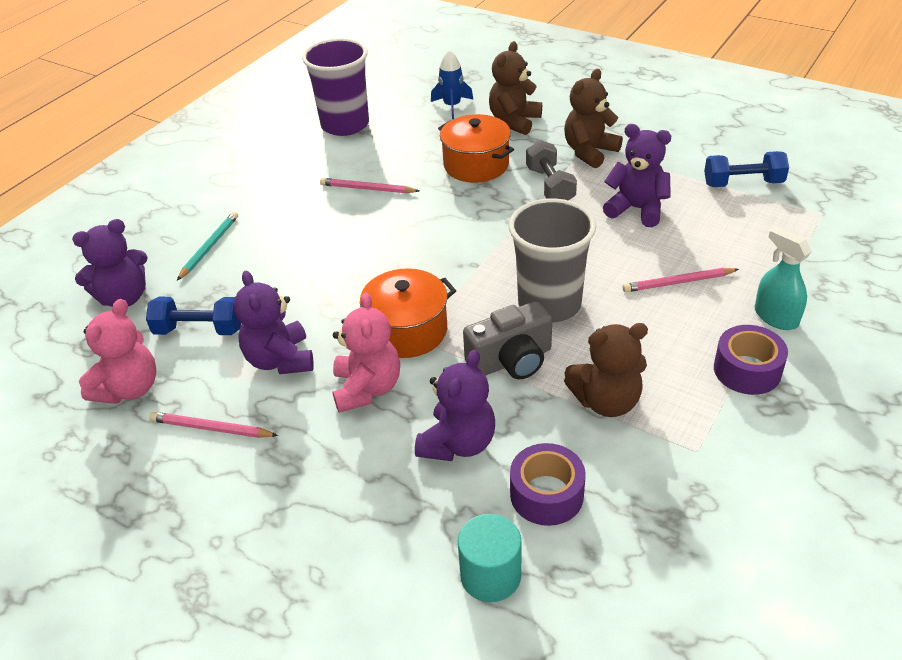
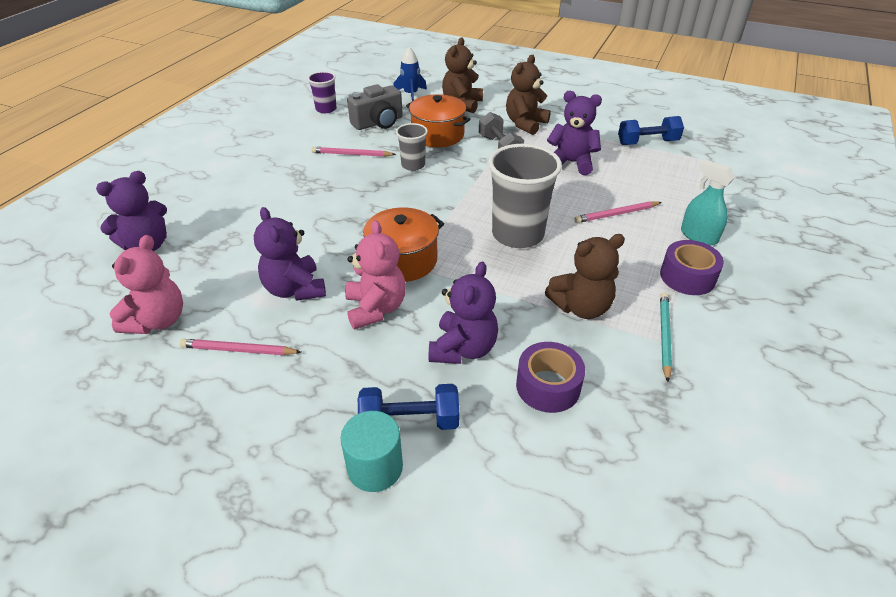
camera: 10 degrees left, 0 degrees up
(199, 330) = (219, 268): blue dumbbell -> blue dumbbell (410, 421)
(209, 247) = (221, 202): turquoise pencil -> turquoise pencil (664, 336)
(345, 125) = (326, 109): purple cup -> purple cup, size x0.53
(439, 206) = (413, 165): none -> grey cup
(490, 575) = (513, 460): turquoise cylinder -> turquoise cylinder (375, 467)
(511, 360) = (495, 279): grey camera -> grey camera (378, 123)

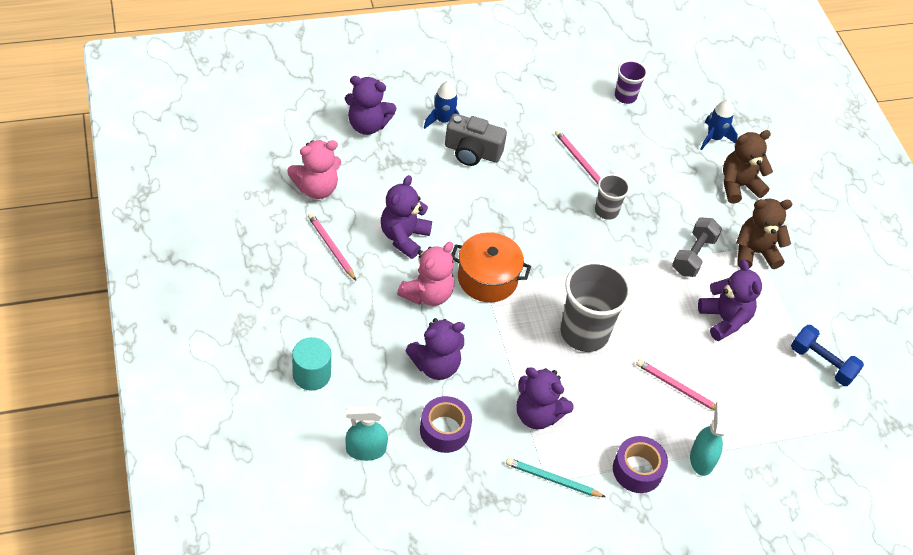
camera: 45 degrees right, 10 degrees up
(213, 199) = (443, 120): none -> blue rocket
(378, 123) = (643, 146): grey camera -> grey camera (472, 152)
(410, 421) = (355, 371): blue dumbbell -> none
(437, 135) = (668, 199): orange pot -> none
(521, 475) = (365, 450): none -> turquoise spray bottle
(581, 307) = (537, 414): brown teddy bear -> purple teddy bear
(664, 336) = (553, 479): turquoise pencil -> turquoise pencil turned 135 degrees counterclockwise

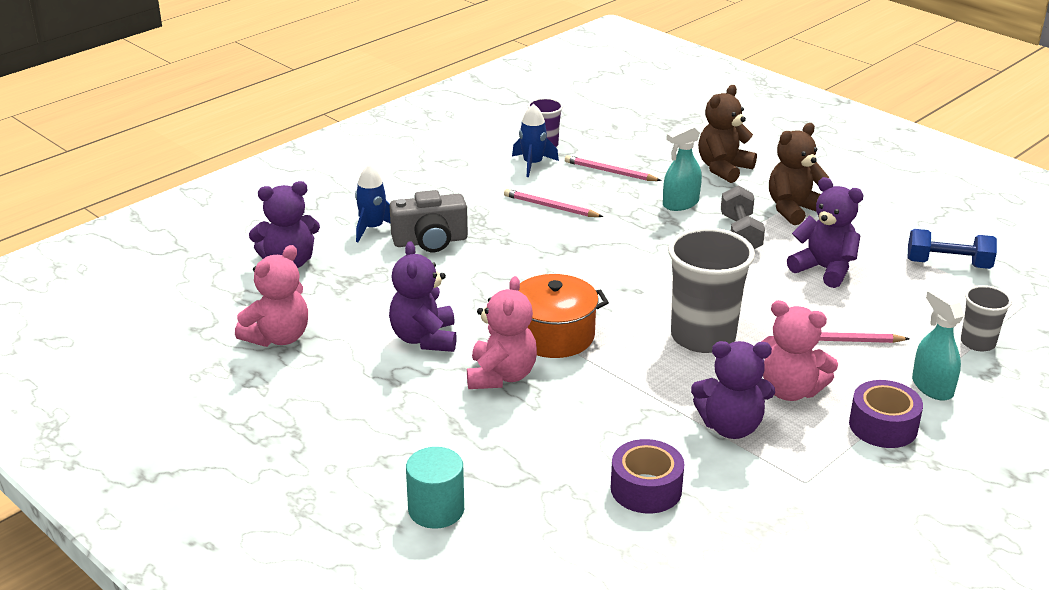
camera: 25 degrees left, 20 degrees down
(331, 247) = (347, 382): pink pencil -> pink pencil (610, 172)
(365, 450) = (574, 552): turquoise spray bottle -> turquoise spray bottle (680, 203)
(435, 365) = (575, 434): purple teddy bear -> none
(553, 479) = (809, 476): turquoise pencil -> none
(602, 408) = (790, 390): none -> pink teddy bear
(606, 211) = (619, 234): grey cup -> grey cup (978, 343)
(714, 138) = (662, 144): blue rocket -> blue rocket (532, 164)

